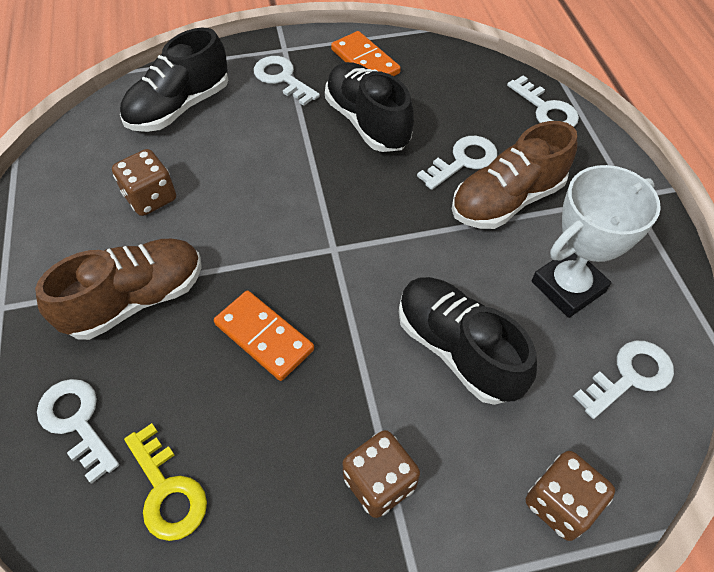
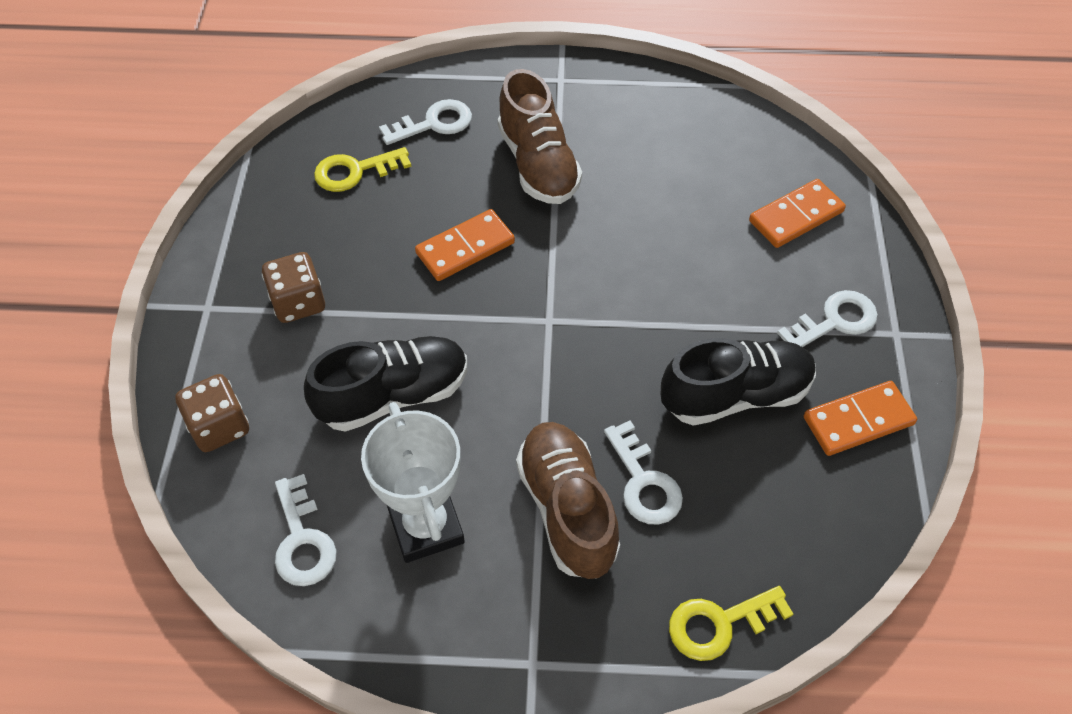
camera: 105 degrees right, 0 degrees up
(151, 198) = (660, 182): brown dice -> none
(179, 107) = (796, 216): black shoe -> orange domino
(546, 109) = (719, 624): white key -> yellow key

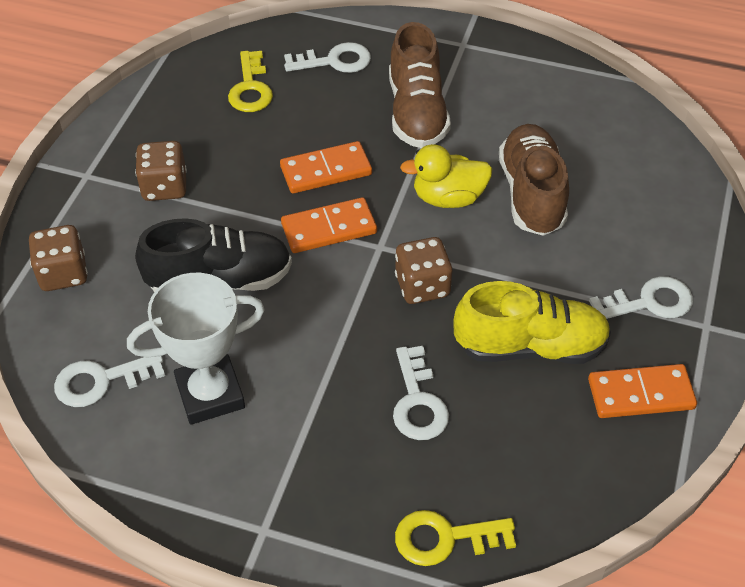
camera: 15 degrees right, 5 degrees down
(302, 540) = (100, 381): white key -> white key turned 75 degrees clockwise
(354, 171) = (250, 88): yellow key -> yellow key turned 90 degrees counterclockwise
(426, 526) = (210, 394): white trophy -> white trophy turned 75 degrees clockwise
(567, 509) = (340, 408): brown shoe -> brown shoe (531, 194)
(601, 251) = (448, 198): none -> yellow duck
(606, 354) = (422, 286): none -> brown dice
(735, 395) = (530, 346): black shoe -> yellow shoe
(796, 216) = (644, 203): orange domino -> orange domino (329, 228)

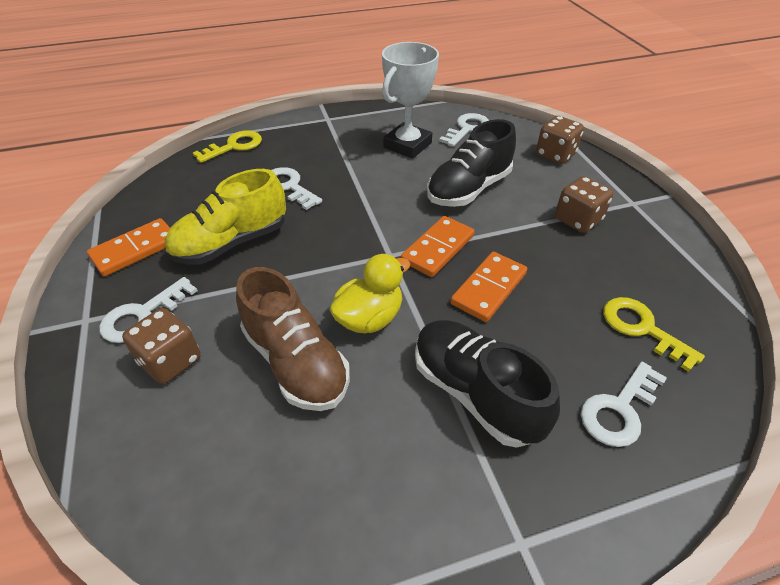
camera: 145 degrees right, 5 degrees down
(416, 112) = (475, 393): brown shoe -> black shoe
(422, 286) = (336, 244): brown dice -> brown dice (171, 361)

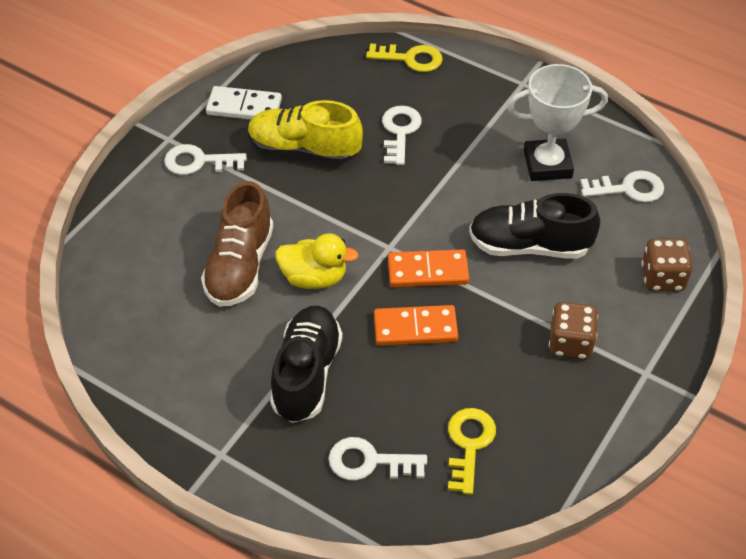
camera: 50 degrees right, 5 degrees up
(135, 249) = (244, 107): orange domino -> white domino
(171, 361) = (181, 205): brown dice -> none

